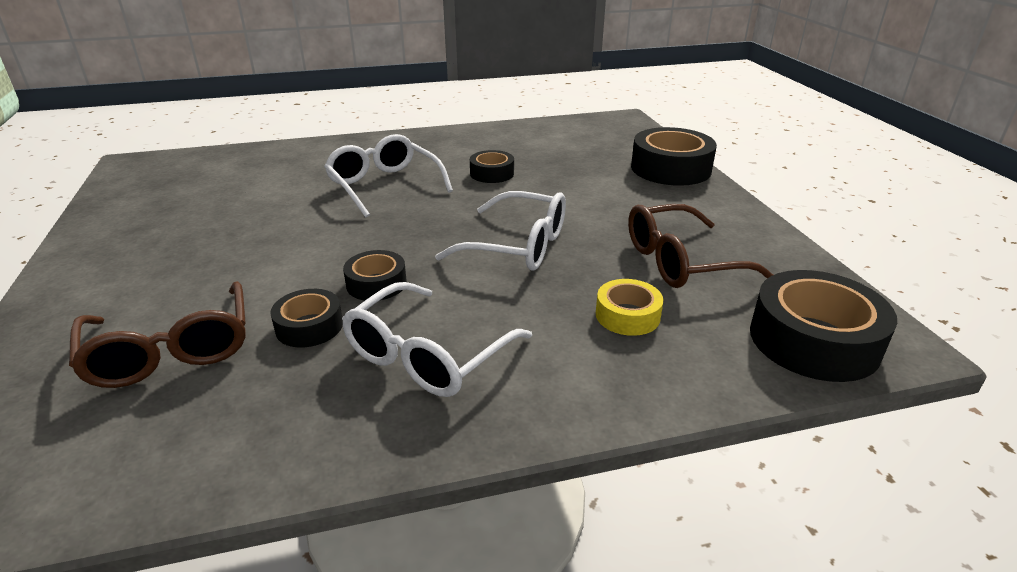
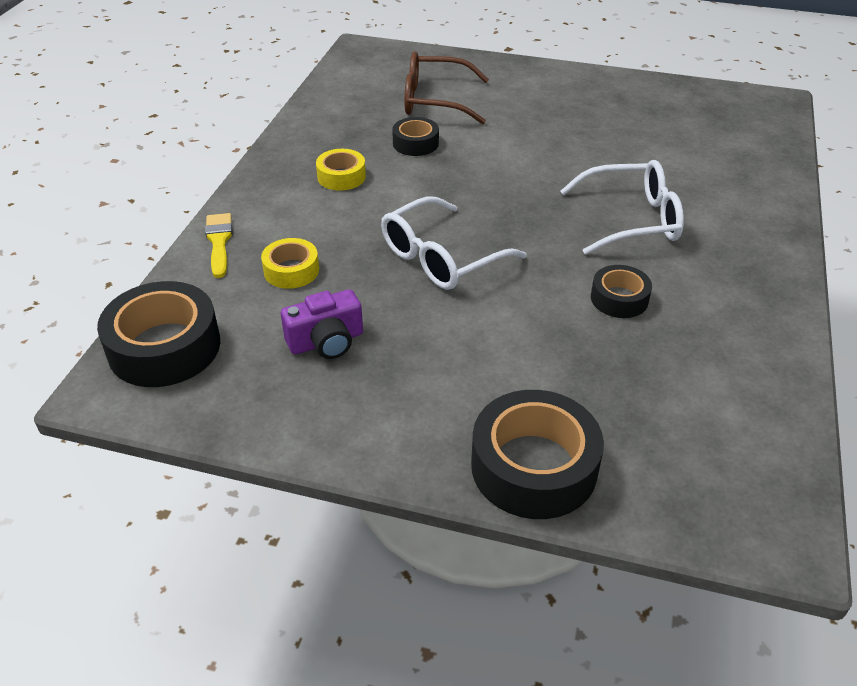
camera: 120 degrees right, 10 degrees up
(376, 283) = (444, 176): black tape -> none
(428, 354) = (341, 176): white glasses -> yellow tape
(646, 390) = (219, 242): none -> yellow brush
(682, 261) = (326, 341): brown glasses -> purple camera

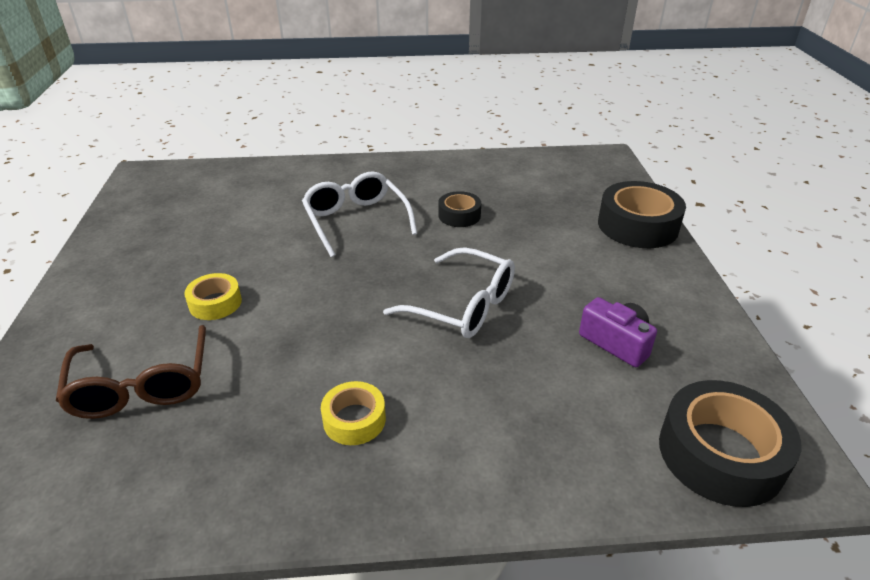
camera: 110 degrees left, 5 degrees down
(219, 242) = (540, 487): yellow brush -> none
(291, 270) = (545, 400): yellow tape -> yellow tape (215, 303)
(415, 143) = (259, 375): black tape -> none

